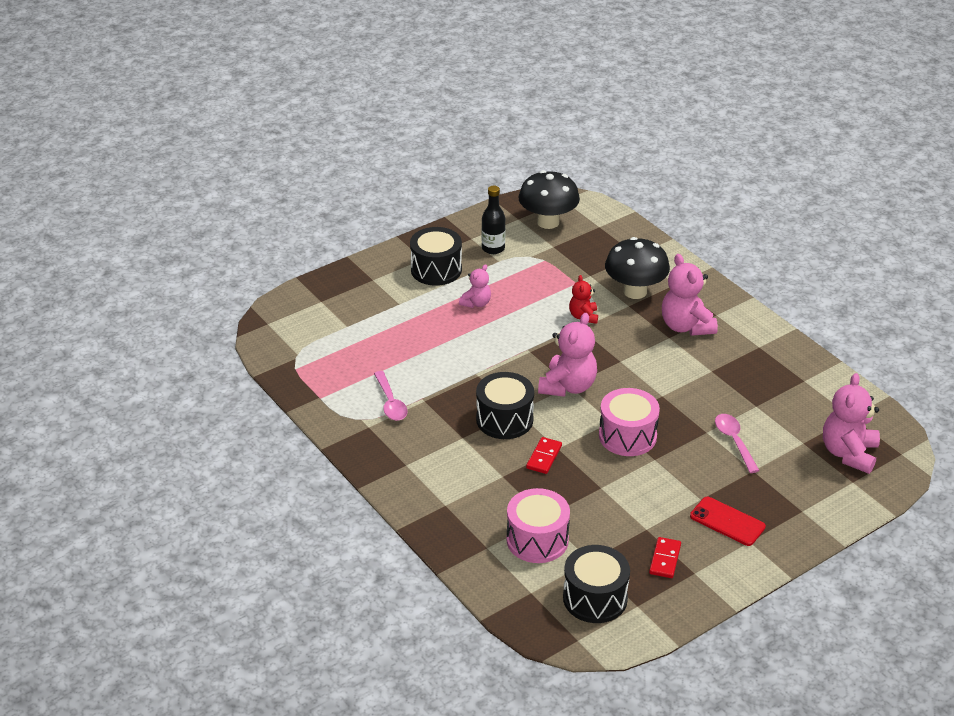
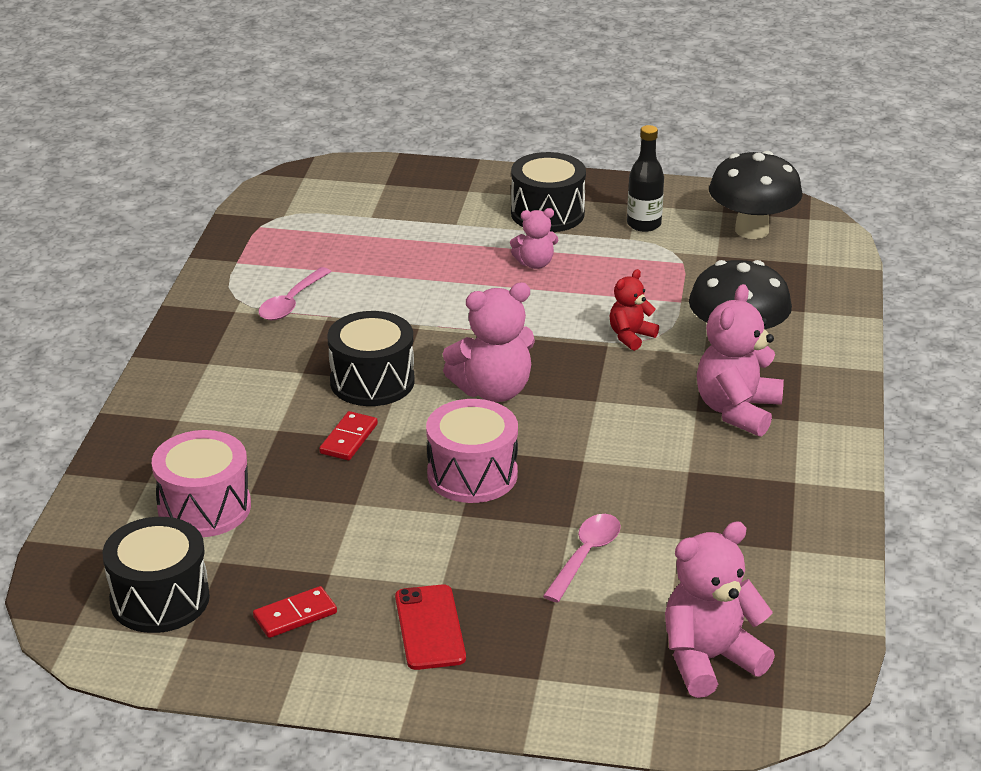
camera: 45 degrees right, 5 degrees down
(544, 457) = (349, 439): red domino -> red domino turned 45 degrees counterclockwise

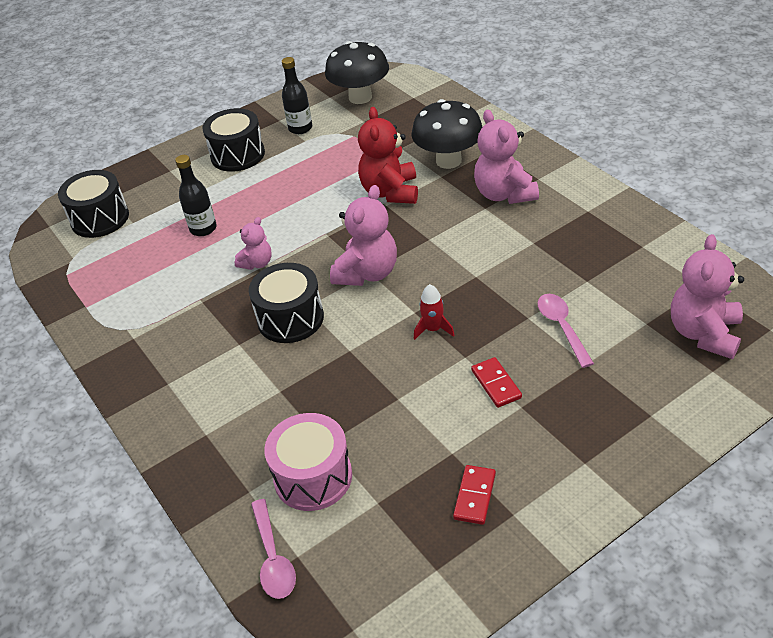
camera: 40 degrees left, 10 degrees up
(160, 599) = (380, 561): black drum -> black drum (100, 218)
(291, 303) = (163, 307): pink spoon -> pink spoon (273, 558)
(349, 439) = (332, 363): red domino -> red domino (496, 384)
(418, 260) = (203, 229): none -> black bottle
(430, 627) = (555, 436): red phone -> none
(472, 474) = (433, 329): pink drum -> red rocket
(535, 263) = (275, 187): pink teddy bear -> pink teddy bear (257, 263)
(631, 336) = (390, 192): red teddy bear -> red teddy bear, size x1.77

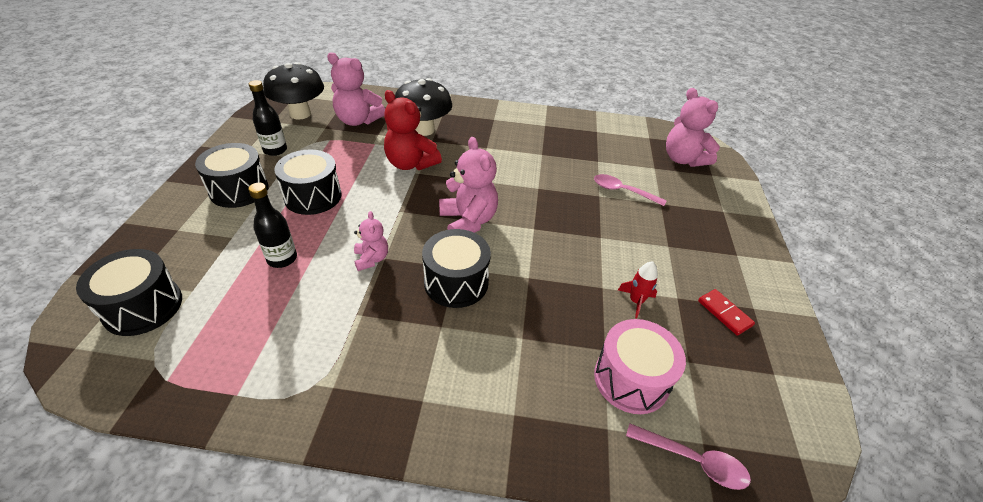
camera: 55 degrees left, 0 degrees up
(279, 186) = (313, 196): none -> black drum
(433, 329) = (560, 232): red rocket -> red rocket (636, 301)
(496, 384) = (639, 242): red domino -> none
(504, 194) = (487, 135): pink teddy bear -> pink teddy bear (358, 120)

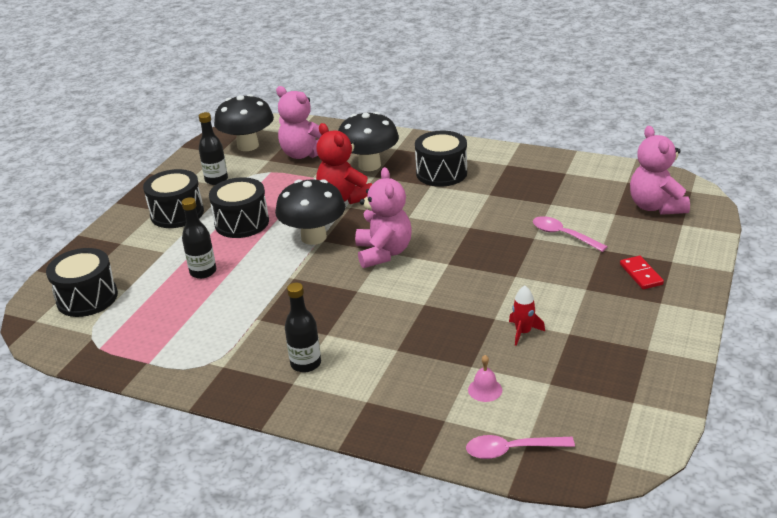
camera: 20 degrees right, 10 degrees down
(371, 259) = (281, 278): pink teddy bear -> none
(393, 208) = (313, 237): none -> black mushroom
(430, 370) = (306, 364): none -> black bottle
(456, 282) = (352, 302): black drum -> black drum (441, 173)
(631, 379) = (485, 389): pink drum -> pink bell
(693, 460) = (511, 450): pink spoon -> pink spoon turned 135 degrees clockwise
(724, 313) = (612, 350): red domino -> red domino (641, 274)

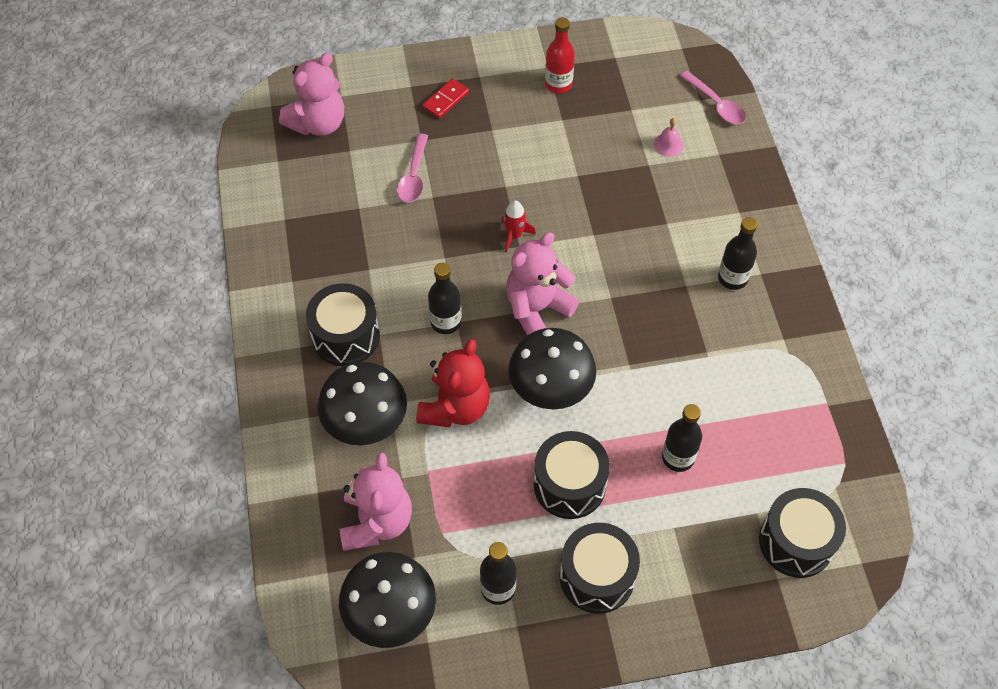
camera: 125 degrees left, 25 degrees up
(413, 212) = (446, 322): none -> black bottle
(523, 332) = (582, 148): red rocket -> red rocket (514, 235)
(617, 347) = (558, 84): none -> red bottle

